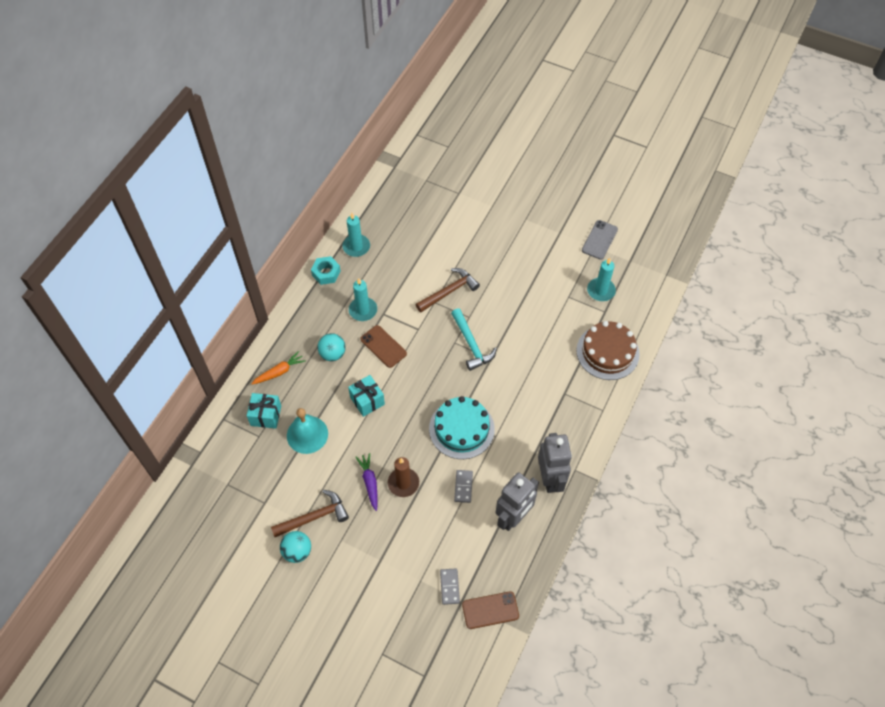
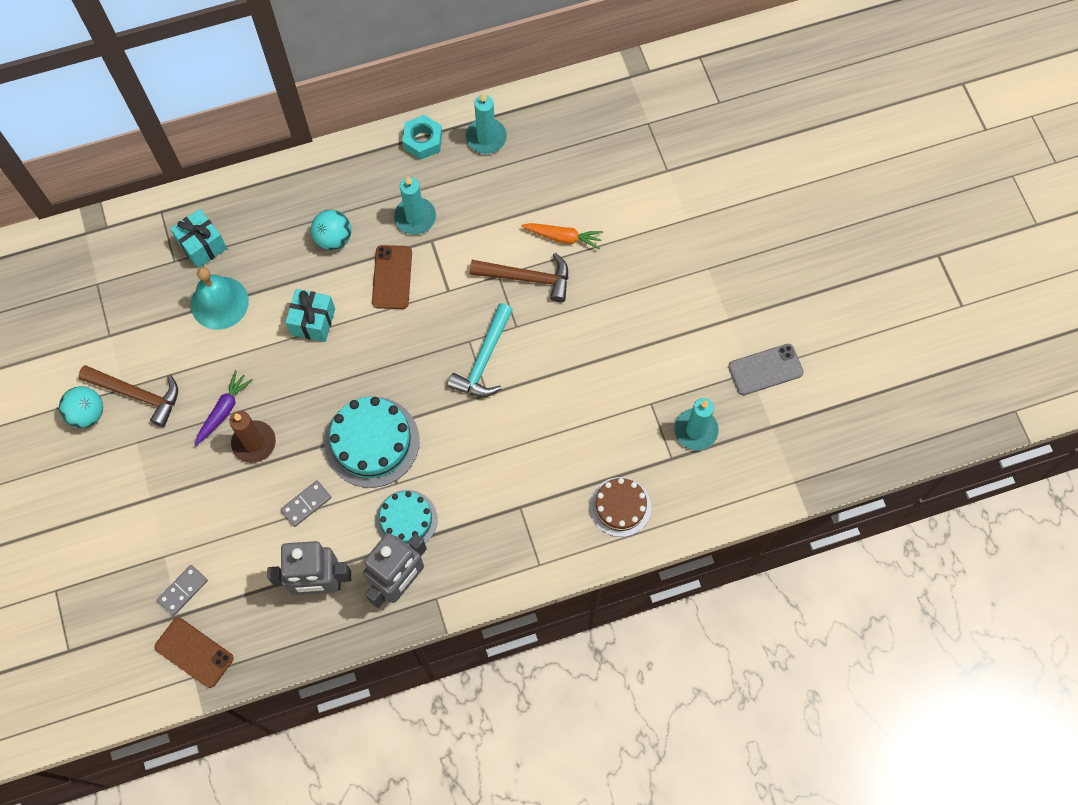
camera: 45 degrees right, 10 degrees up
(279, 372) = (263, 210): orange carrot -> orange carrot (563, 237)
(520, 448) = (406, 520): none -> turquoise cake
(607, 352) = (620, 507): brown cake -> brown cake, size x0.64

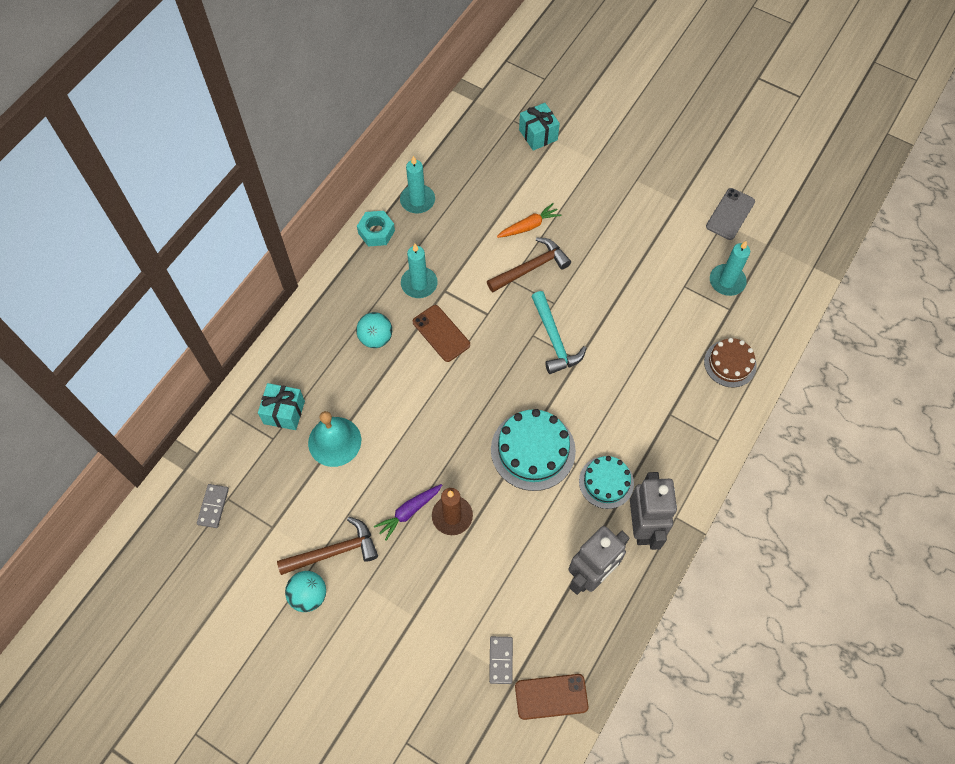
camera: 40 degrees left, 5 degrees down
(223, 410) = (409, 512): purple carrot -> purple carrot turned 120 degrees counterclockwise
(306, 504) = (529, 527): grey domino -> grey domino (213, 506)
(313, 322) = (414, 403): turquoise gift -> turquoise gift (538, 135)

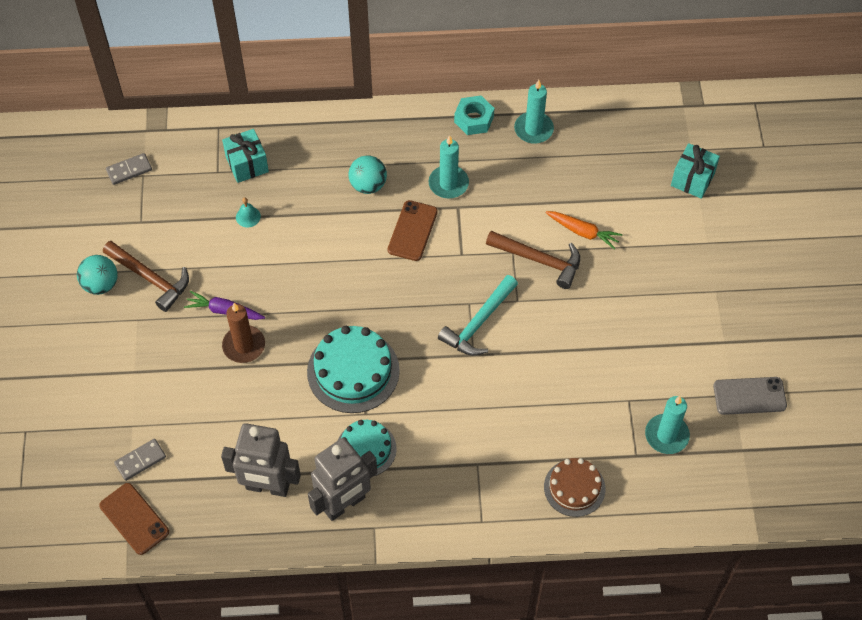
camera: 55 degrees right, 5 degrees down
(334, 441) = (248, 216): turquoise bell -> turquoise bell, size x0.45

